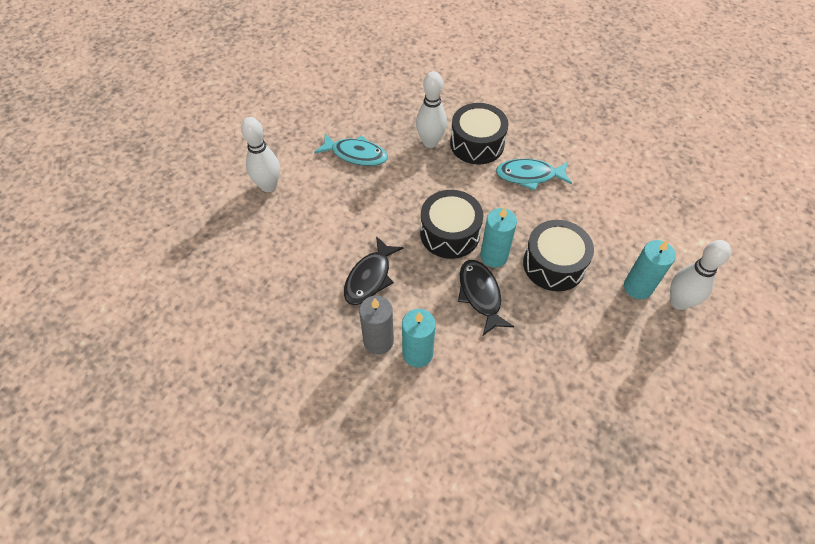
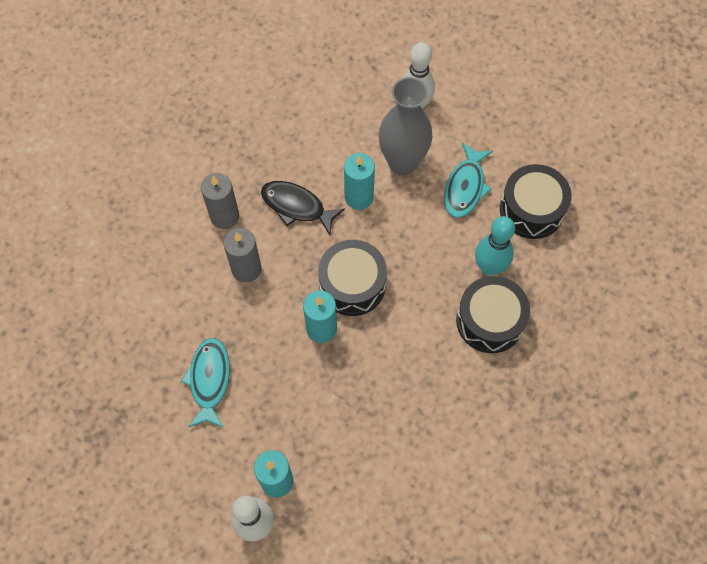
camera: 90 degrees right, 10 degrees up
(328, 196) = (402, 162): none -> grey vase
(417, 353) = (209, 250): turquoise candle -> turquoise candle (359, 197)
(430, 142) = (489, 267): white bowling pin -> turquoise bowling pin
(437, 318) = (246, 269): none -> grey candle
(480, 295) = (273, 312): black fish -> none
(529, 176) = (439, 378): turquoise fish -> turquoise fish (209, 380)
(554, 264) = (309, 392): black drum -> black drum (531, 209)

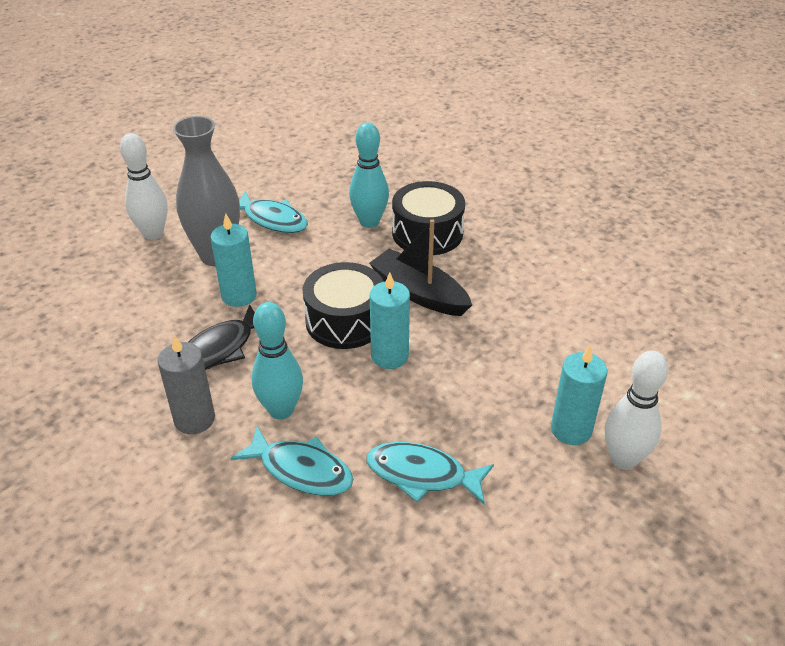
camera: 75 degrees left, 25 degrees down
(196, 299) = (301, 470): none -> turquoise fish
(246, 269) = (281, 410): grey candle -> turquoise bowling pin
(403, 333) = (419, 293): none -> black boat
(531, 209) = (320, 185): black drum -> none

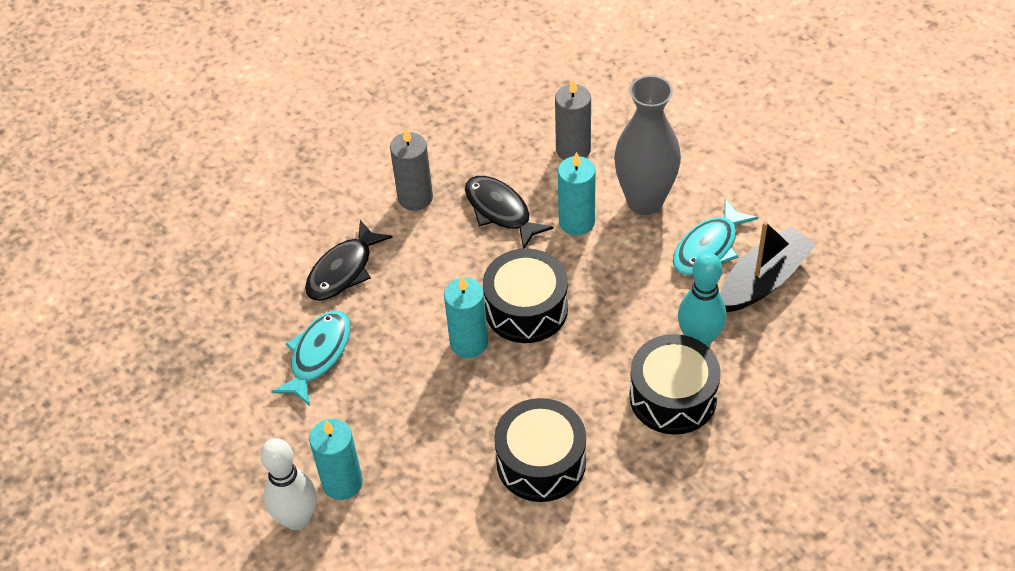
camera: 100 degrees right, 10 degrees up
(143, 304) = (573, 150): none -> grey candle
(153, 234) = (688, 147): white bowling pin -> none
(281, 410) = (413, 257): turquoise bowling pin -> none
(301, 470) = (343, 270): turquoise fish -> black fish
(419, 293) = (562, 377): black boat -> black boat (763, 280)
(508, 299) = (541, 462): none -> black drum

